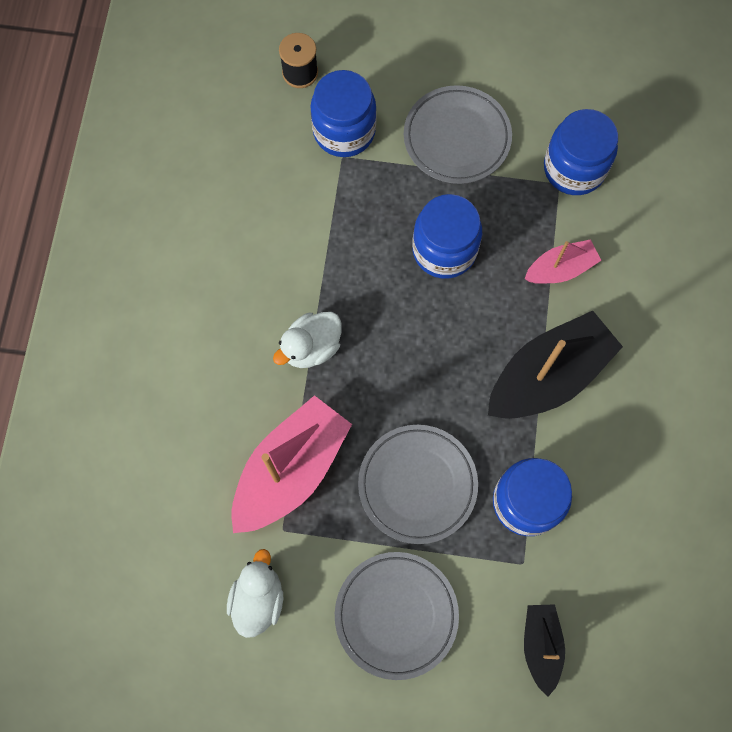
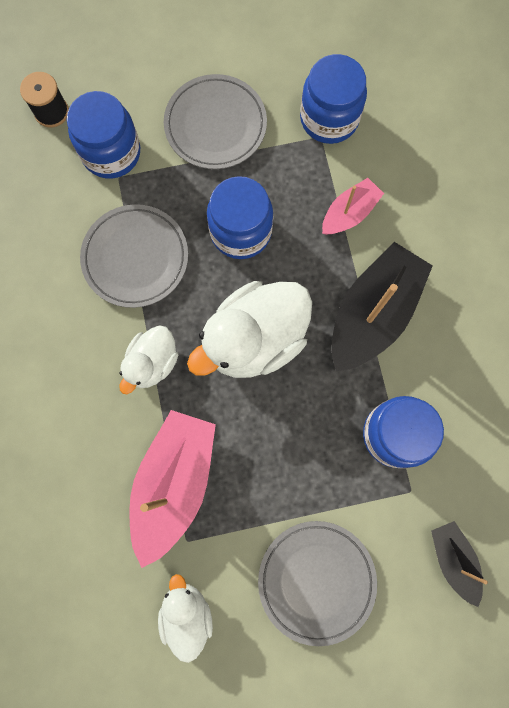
camera: 20 degrees left, 5 degrees up
(417, 485) = (293, 454): grey plate -> grey plate (135, 258)
(420, 360) = (255, 339): none -> white duck

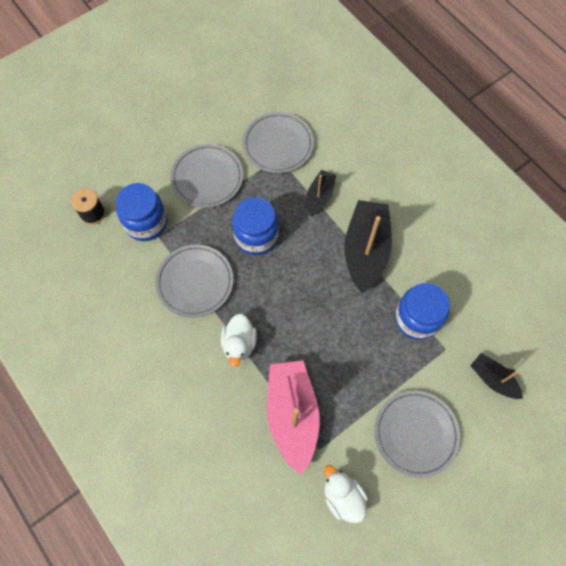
camera: 25 degrees left, 10 degrees down
(255, 339) = (299, 299): white duck -> none
(329, 119) = (278, 145): blue jar -> grey plate
(349, 213) = (320, 196): pink boat -> black boat

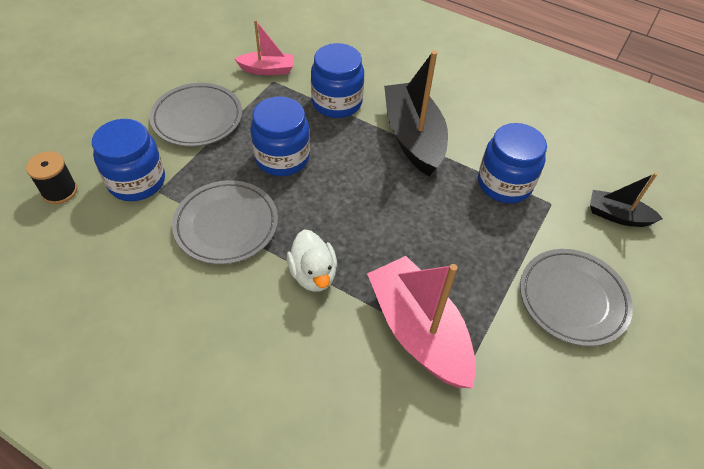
camera: 25 degrees left, 15 degrees down
(278, 145) = (267, 70): grey plate -> pink boat
(320, 196) = (337, 102): black boat -> blue jar
(343, 496) = (531, 404): white duck -> none

